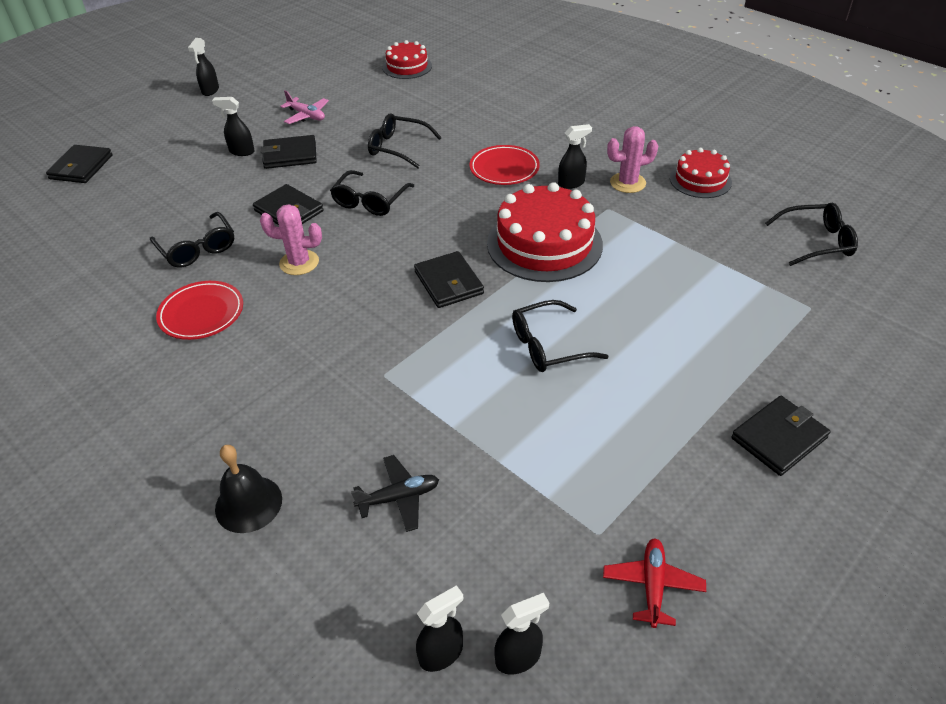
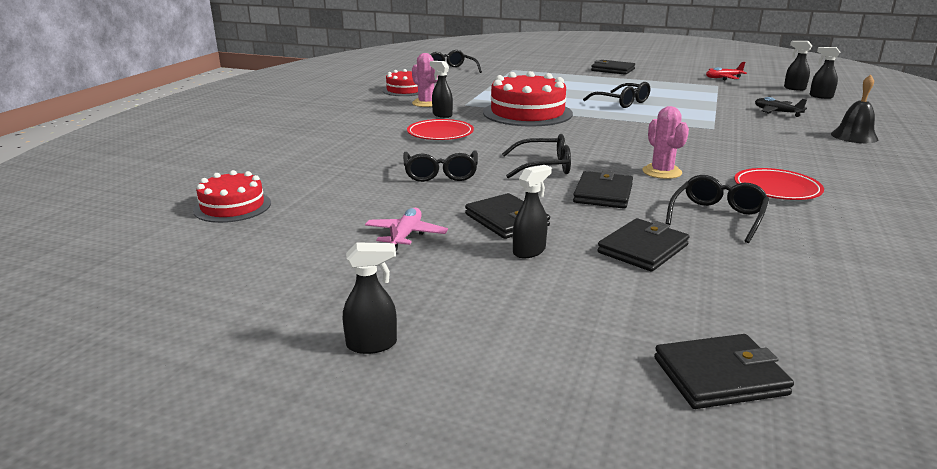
camera: 115 degrees left, 20 degrees down
(241, 151) = (529, 251): black spray bottle -> black spray bottle turned 120 degrees counterclockwise
(448, 283) = (606, 128): black wallet -> black wallet (643, 249)

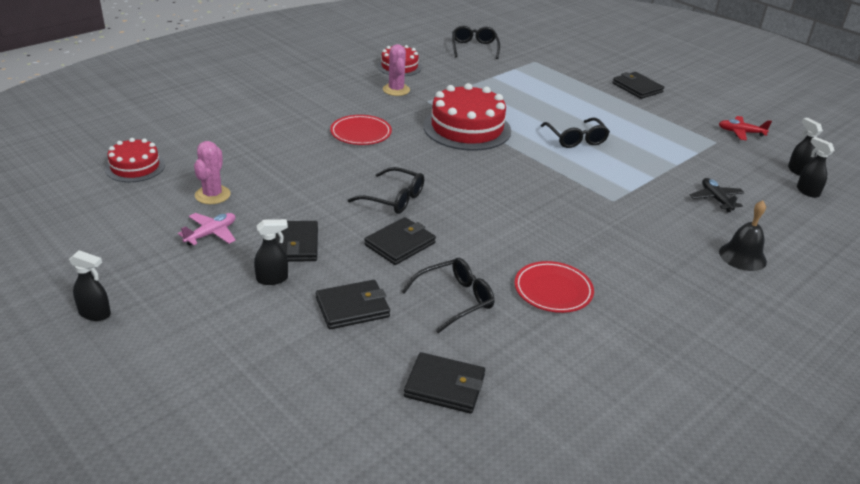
camera: 25 degrees right, 10 degrees up
(440, 174) = (306, 180): black glasses -> none
(442, 115) = (391, 109): black spray bottle -> none
(662, 172) = (482, 237): pink cactus -> pink cactus (212, 195)
(719, 376) = (255, 422): black wallet -> black wallet (444, 386)

